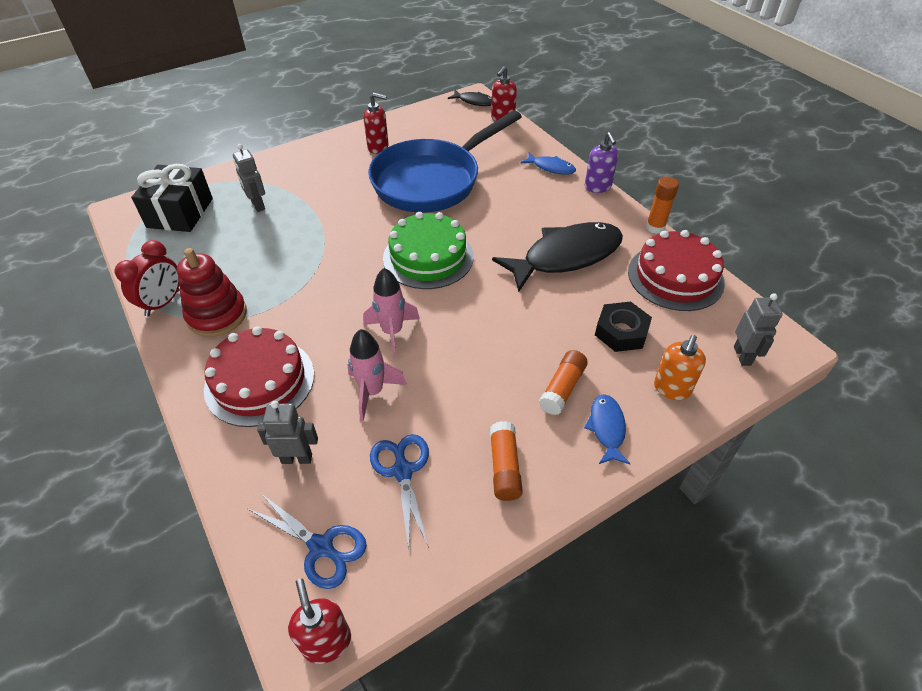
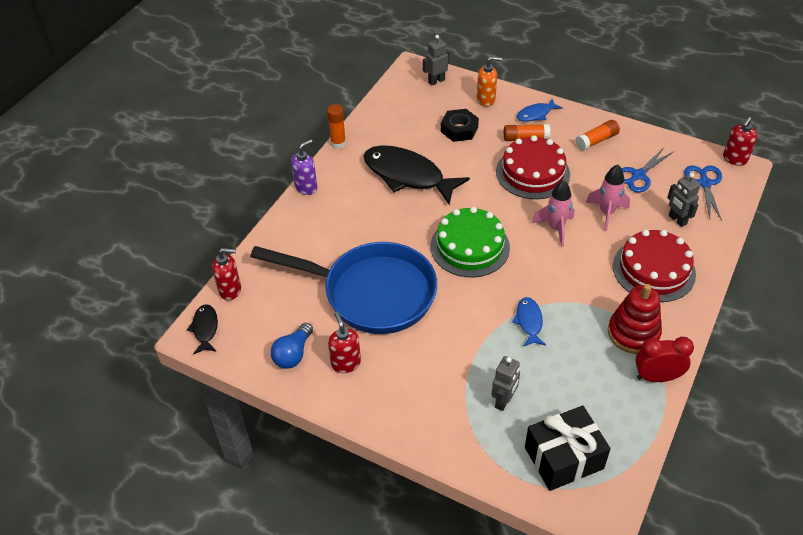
camera: 120 degrees left, 0 degrees up
(412, 129) = (293, 354): none -> blue light bulb
(551, 168) = (296, 224): blue fish -> blue fish (529, 322)
(675, 277) = (387, 121): red cake -> red cake (532, 173)

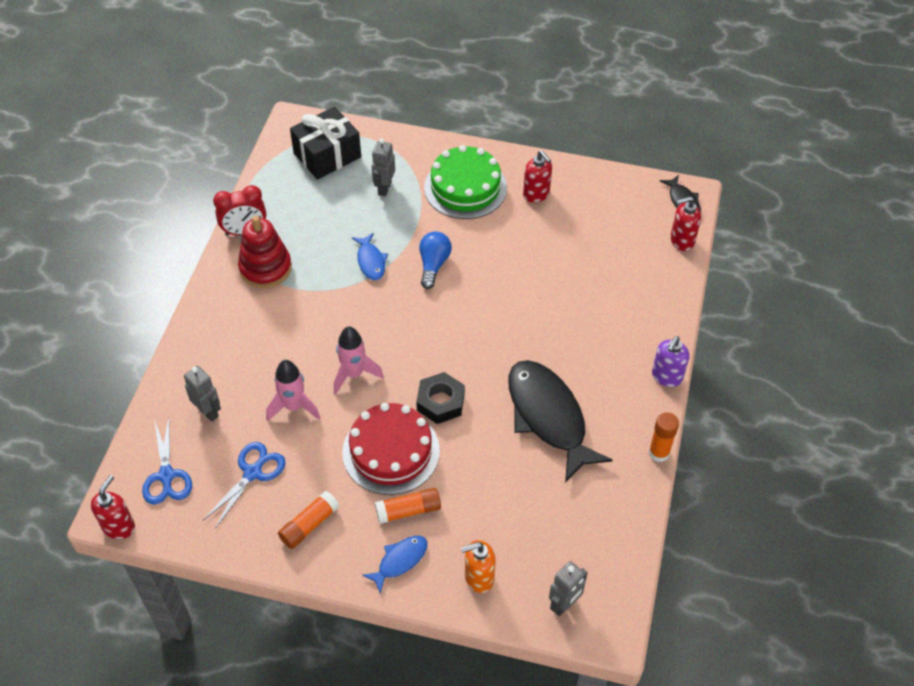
camera: 165 degrees right, 5 degrees up
(293, 354) = (588, 194): blue light bulb -> blue light bulb (433, 265)
(371, 293) = (538, 262): blue pan -> none
(408, 176) = (548, 417): black fish -> black fish turned 135 degrees counterclockwise
(459, 129) = (504, 509): black nut -> black nut (440, 402)
(470, 247) = (448, 333): green cake -> green cake (465, 187)
(653, 270) = (241, 341): red cake -> none

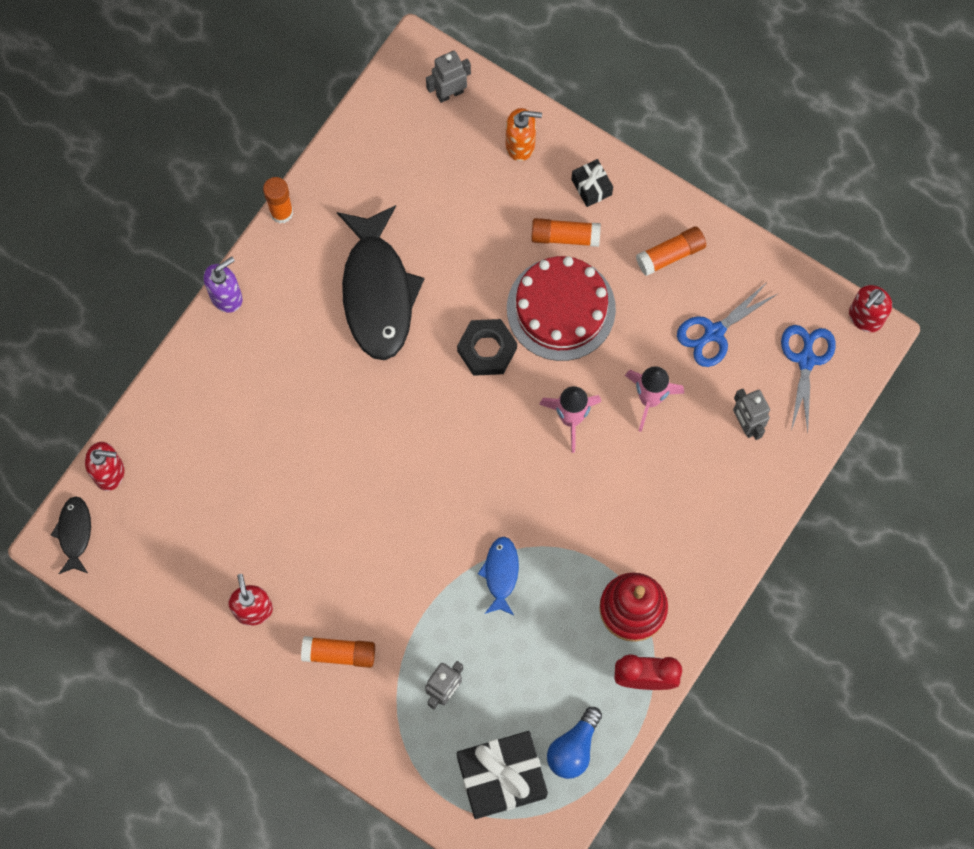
camera: 160 degrees left, 20 degrees up
(400, 561) = (591, 187): blue fish -> black gift
(433, 265) = (426, 542): blue light bulb -> blue light bulb (573, 748)
(465, 187) = (339, 654): green cake -> orange glue stick

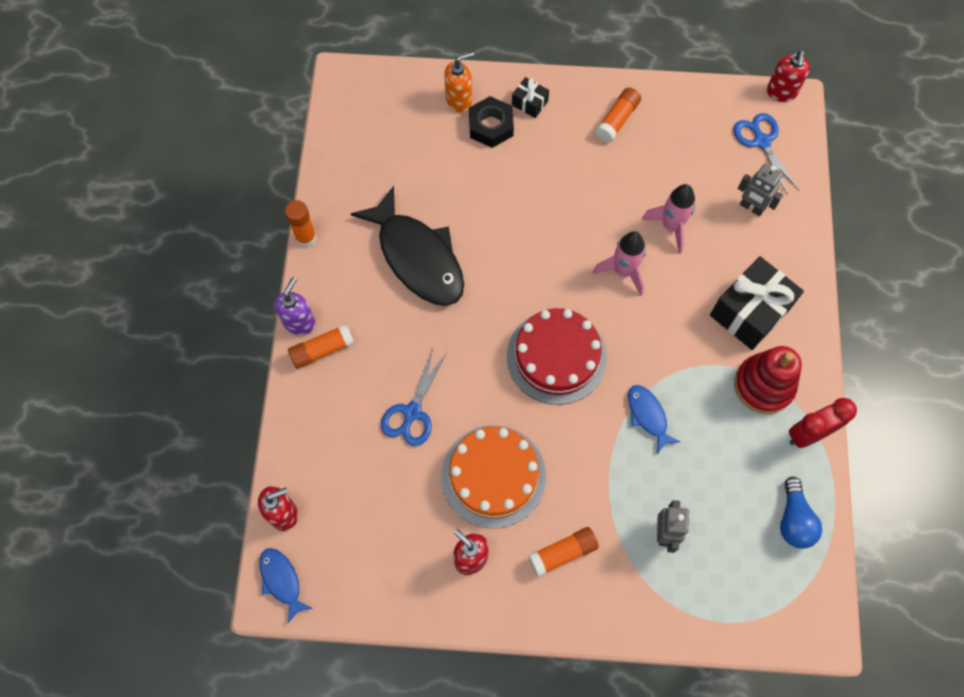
camera: 30 degrees left, 5 degrees down
(74, 533) = (282, 581): black fish -> blue fish
(320, 547) = (493, 476): none -> orange cake
(449, 93) = (383, 91): grey robot -> none
(487, 350) = (528, 255): black nut -> black nut (491, 126)
(501, 777) = (755, 577): black gift -> black gift (750, 311)
(561, 308) = (563, 197): red cake -> red cake (556, 357)
(565, 236) = (533, 146): orange glue stick -> orange glue stick (322, 350)
(714, 332) = (684, 156): blue scissors -> blue scissors (412, 412)

